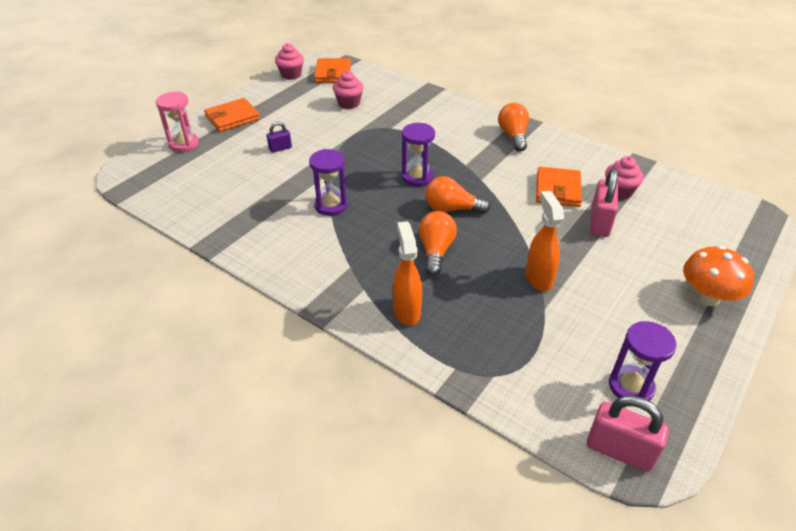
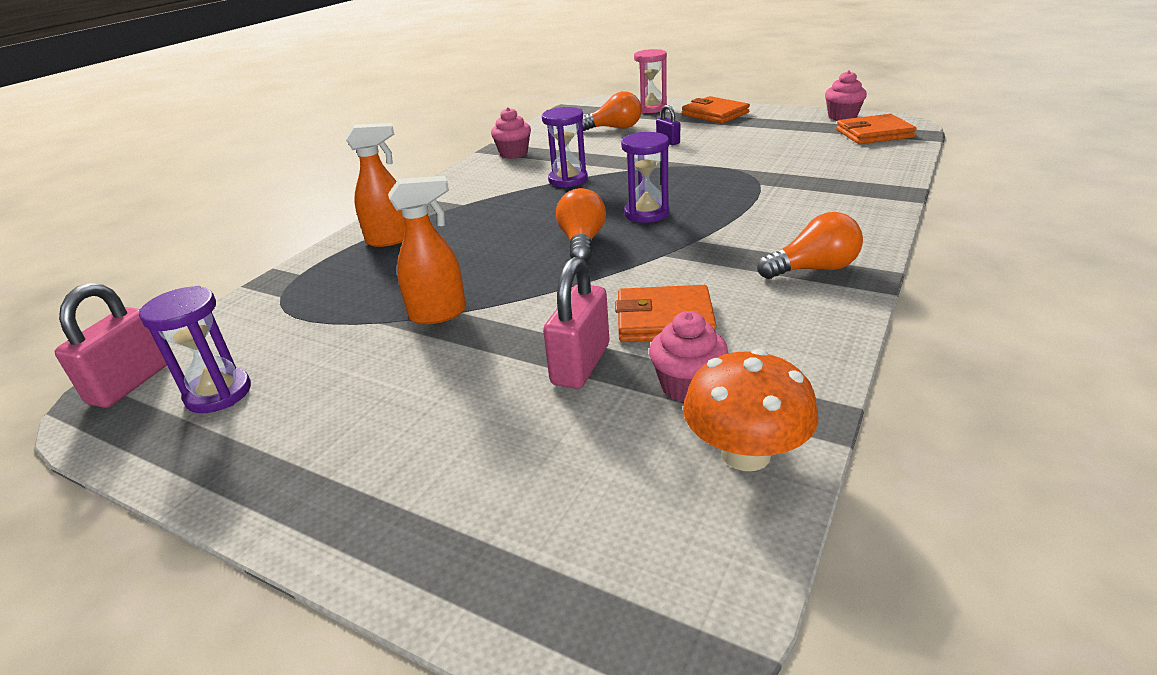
camera: 85 degrees right, 10 degrees down
(349, 103) = (801, 153): pink cupcake -> pink cupcake (513, 153)
(436, 251) = (493, 242): orange light bulb -> orange light bulb (614, 128)
(599, 223) = (581, 364): pink padlock -> pink padlock turned 75 degrees counterclockwise
(707, 297) = (377, 490): orange mushroom -> orange mushroom (746, 453)

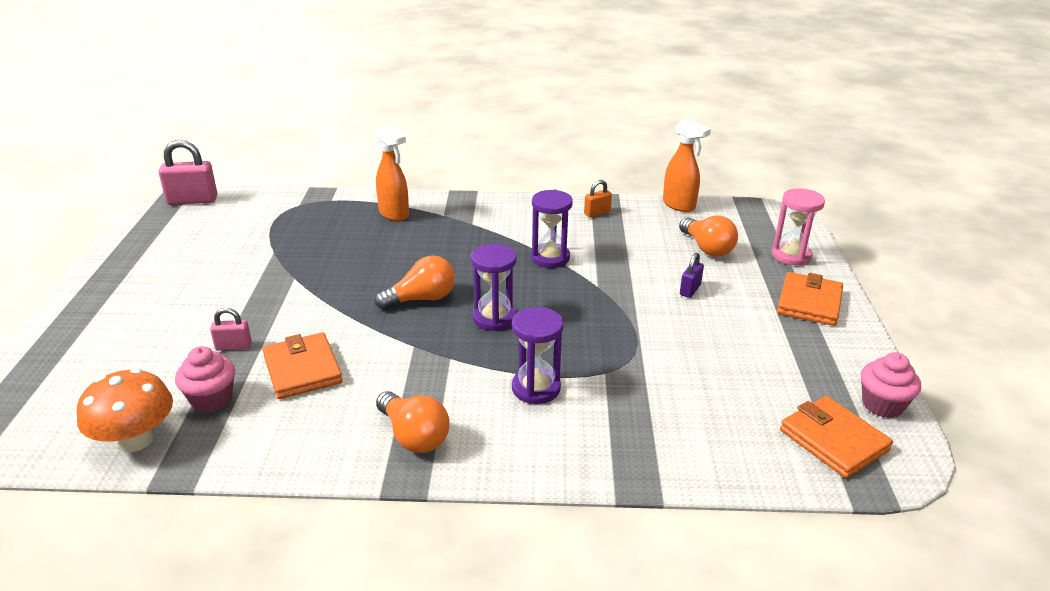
camera: 60 degrees right, 0 degrees up
(218, 393) = (185, 230): purple hourglass -> purple hourglass (536, 388)
(439, 314) = (289, 270): orange spray bottle -> orange spray bottle (679, 205)
(513, 153) = (597, 213): pink cupcake -> orange padlock
(581, 364) = (233, 346): pink padlock -> pink padlock, size x0.55

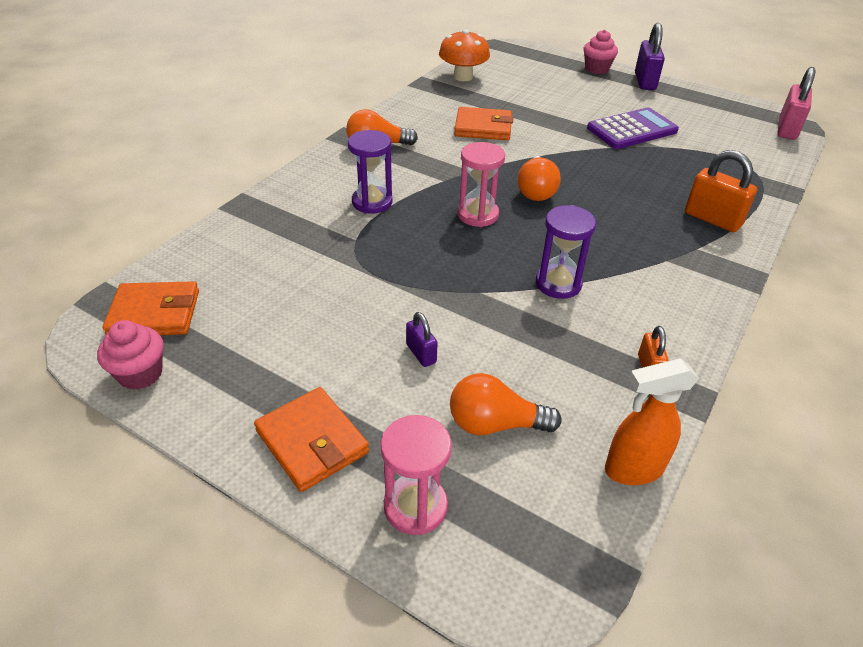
camera: 120 degrees right, 10 degrees up
(94, 288) = (645, 81): none -> purple padlock
(211, 399) = (479, 98): pink cupcake -> pink cupcake (596, 69)
(233, 346) = (531, 112): pink padlock -> none
(244, 274) = (632, 130): none -> purple calculator
(394, 214) = (712, 219): orange spray bottle -> orange padlock
(494, 318) = (478, 215): purple hourglass -> pink hourglass

